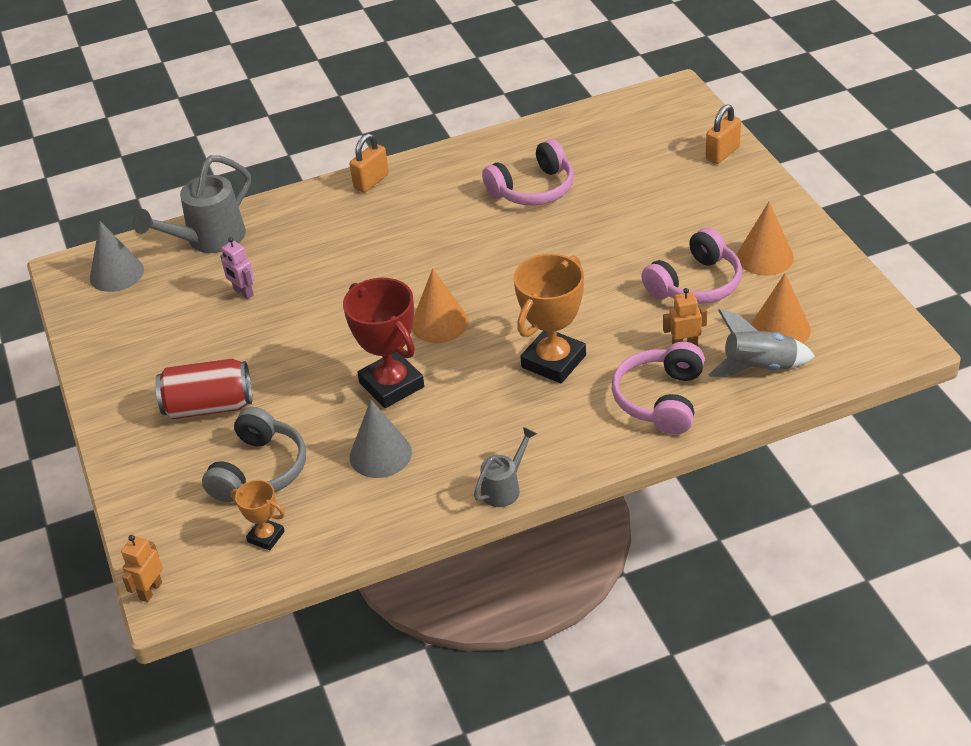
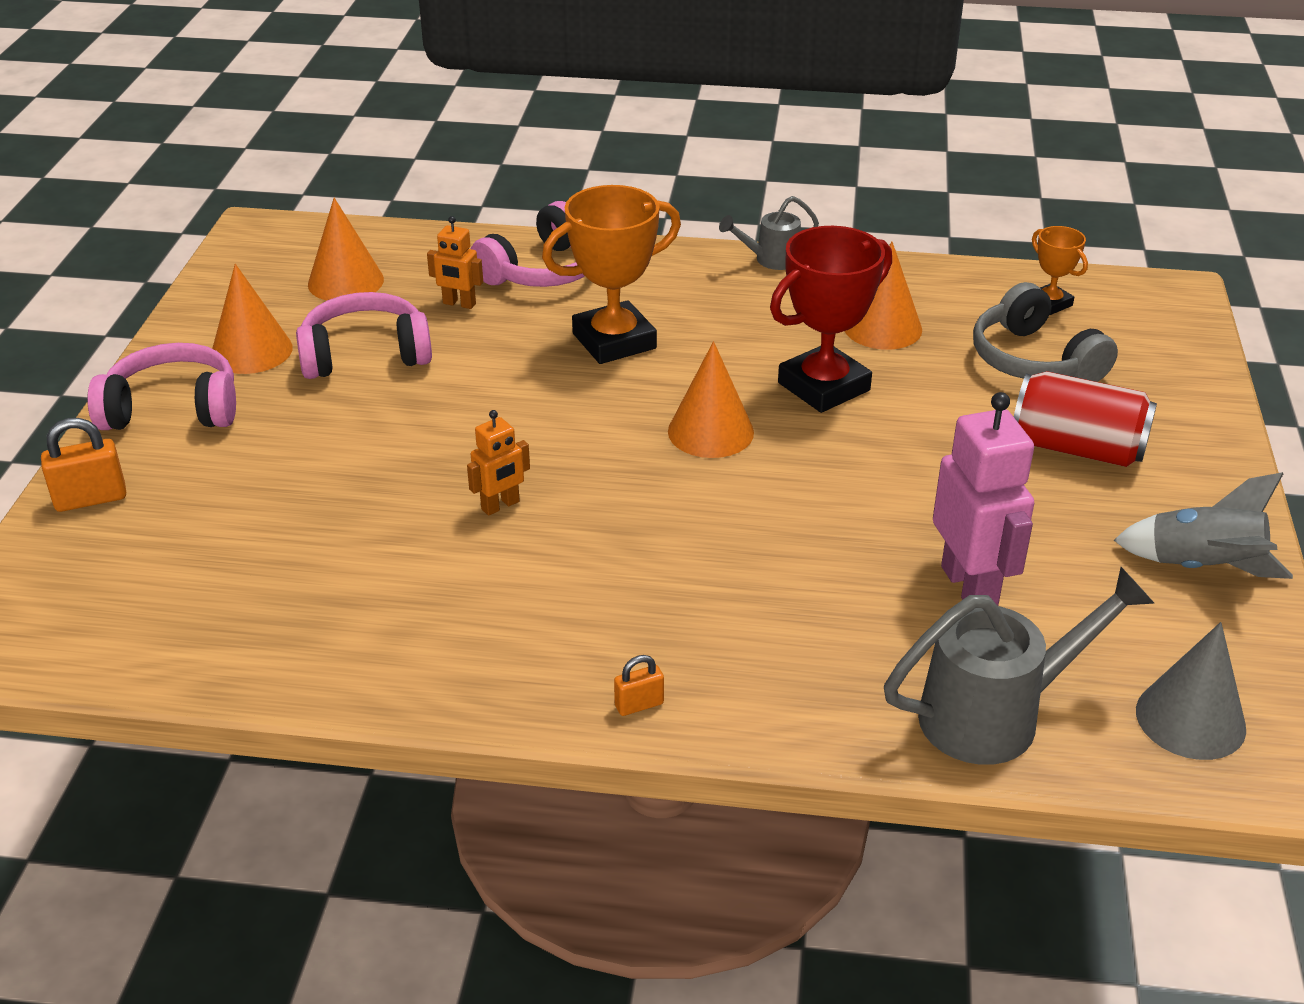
camera: 155 degrees left, 5 degrees down
(150, 590) = (1194, 303): orange robot -> orange robot (500, 506)
(243, 292) = (969, 588): pink robot -> pink robot, size x1.91
(259, 470) = (1034, 360): grey headphones -> grey headphones turned 75 degrees counterclockwise
(371, 181) = (639, 705): orange padlock -> orange padlock, size x0.59
(380, 454) = (882, 327): grey cone -> orange cone
(391, 385) = (823, 387): red trophy -> red trophy turned 60 degrees clockwise
(533, 189) = (404, 565): pink headphones -> pink headphones (172, 409)
(759, 367) = (414, 260): grey rocket -> grey rocket (1202, 567)

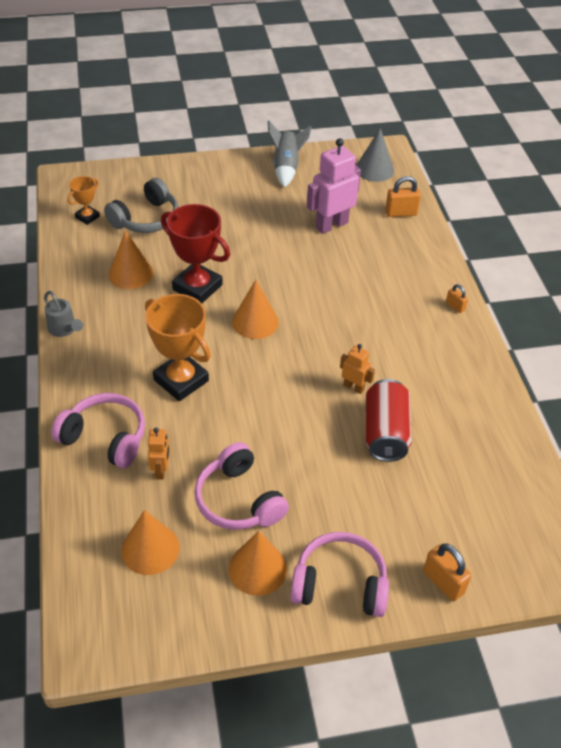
camera: 110 degrees left, 10 degrees up
(172, 409) = (340, 584): pink headphones -> pink headphones turned 120 degrees clockwise
(995, 715) = (401, 213): grey watering can -> orange padlock
(1077, 448) = (217, 202): red can -> red can (385, 433)

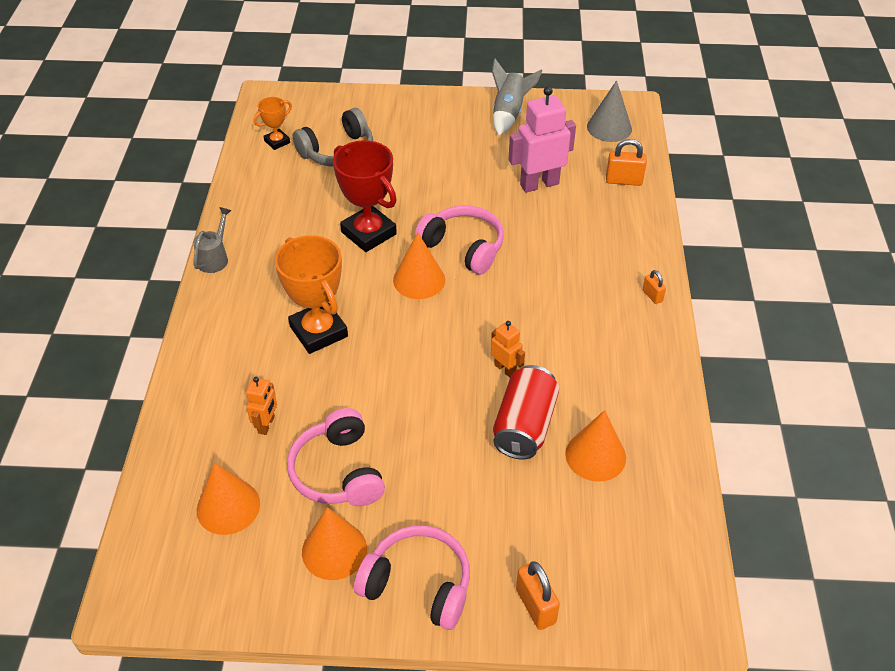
camera: 15 degrees right, 0 degrees up
(64, 329) = (215, 258): grey watering can -> grey watering can turned 135 degrees counterclockwise
(105, 438) = (220, 380): pink headphones -> pink headphones (463, 247)
(131, 273) = (303, 208): orange cone -> orange cone (595, 455)

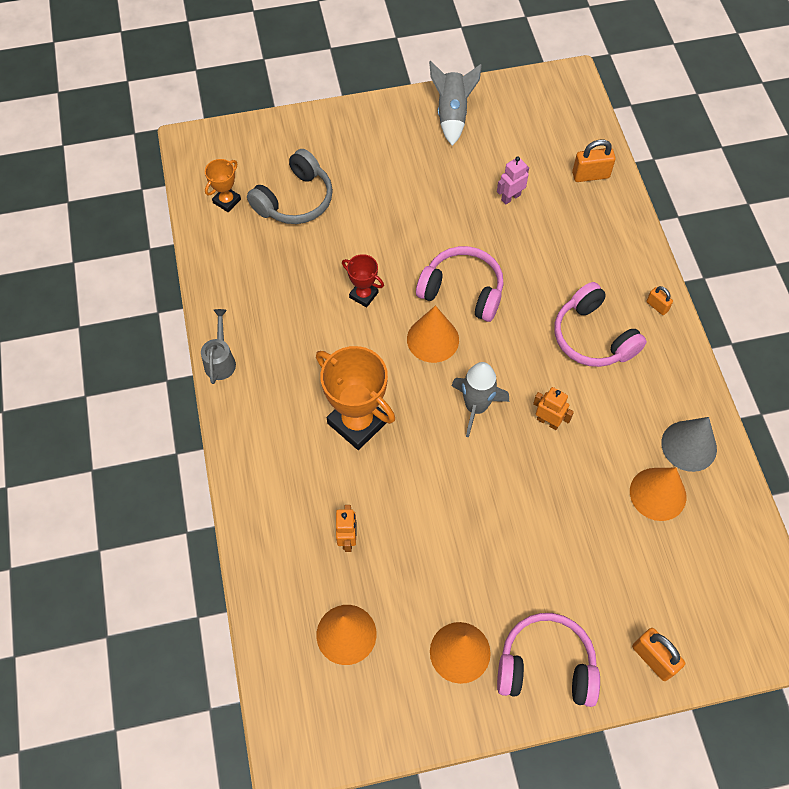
camera: 15 degrees left, 15 degrees up
(338, 472) = (433, 571): pink headphones -> pink headphones (593, 337)
(368, 233) = (363, 295): red trophy -> red trophy, size x0.52
(438, 342) = (476, 407): none -> grey rocket
(524, 426) = (585, 479): red can -> none
(539, 184) = (510, 197): pink robot -> pink robot, size x0.52
(609, 127) = (557, 111): grey cone -> grey cone (689, 446)

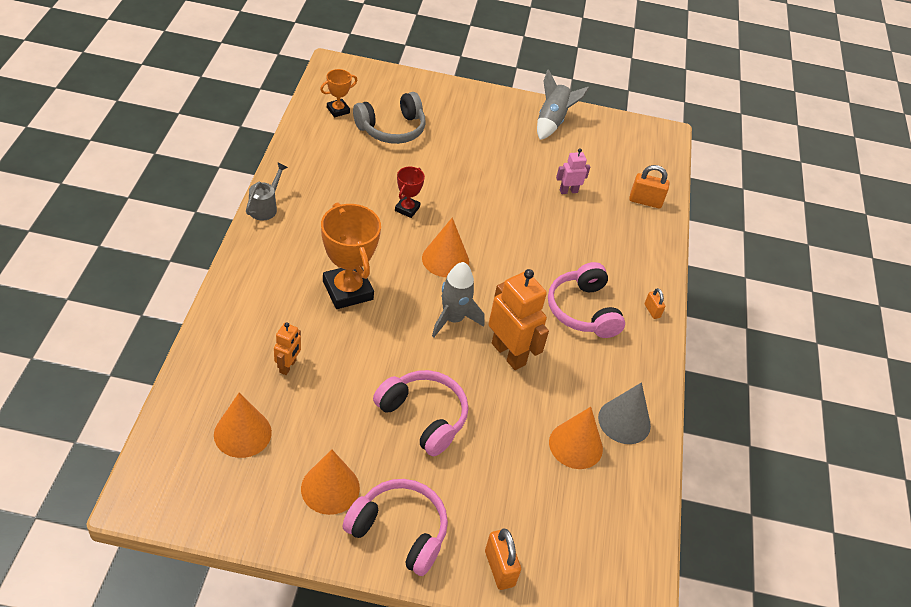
camera: 15 degrees right, 15 degrees down
(363, 295) = (407, 209): red trophy -> red trophy turned 60 degrees clockwise
(462, 291) = (490, 237): pink headphones -> pink headphones (423, 417)
(548, 421) = (509, 354): orange robot -> orange robot, size x1.91

